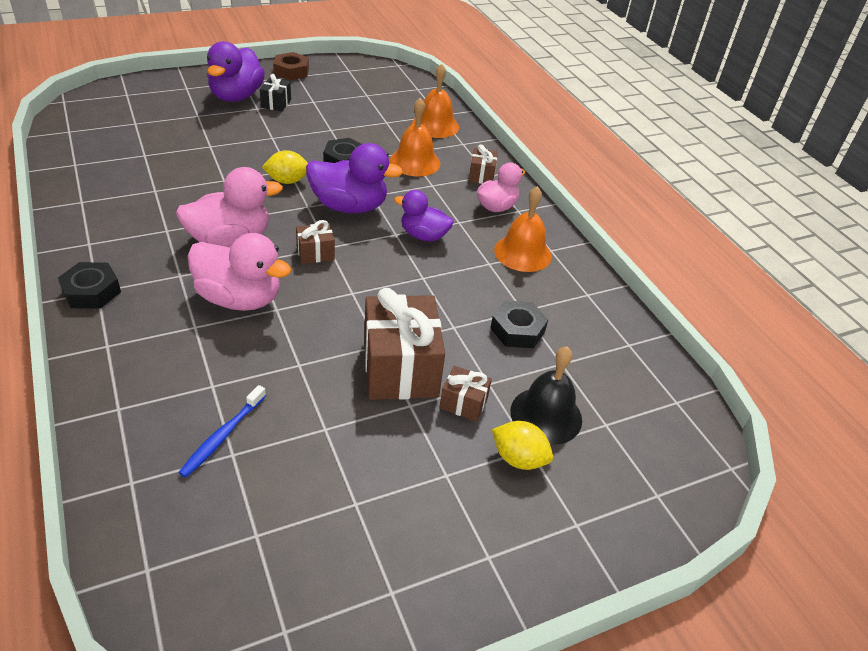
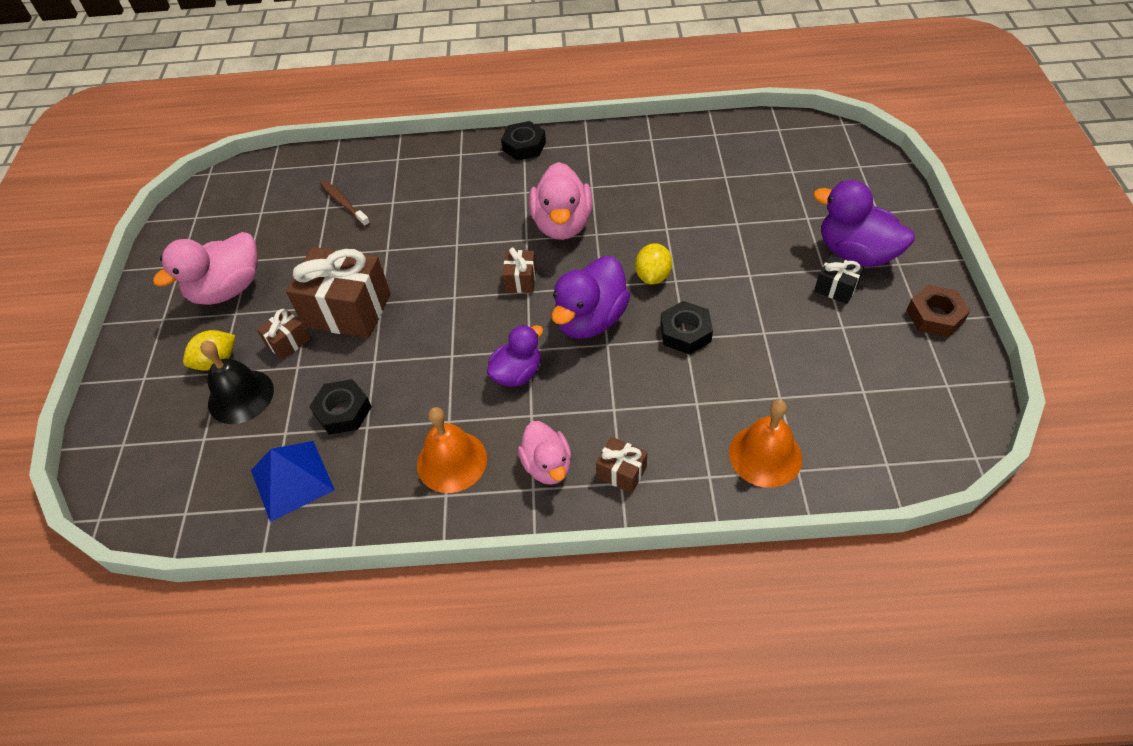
camera: 120 degrees right, 10 degrees up
(222, 436) = (344, 203): blue toothbrush -> brown toothbrush
(240, 298) = (479, 224): pink duck -> pink duck (228, 289)
(415, 162) = (670, 404): orange bell -> none
(599, 340) = (292, 480): none -> blue pyramid

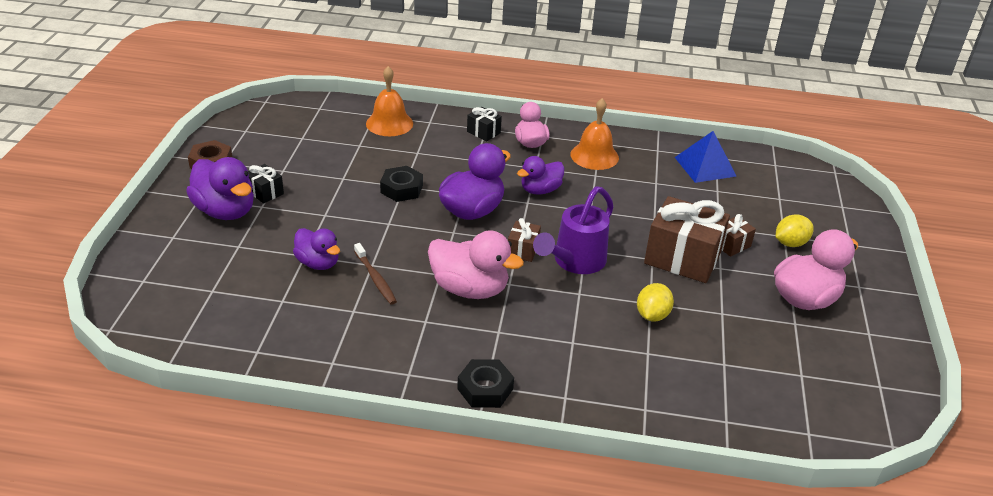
camera: 175 degrees left, 15 degrees down
(241, 396) = (760, 217): black bell -> none
(343, 411) = (675, 194): black nut -> none
(344, 203) = (704, 363): brown toothbrush -> brown toothbrush (375, 278)
(464, 278) = (575, 262): none -> purple watering can
(562, 224) = (470, 289): pink duck -> pink duck turned 105 degrees clockwise
(621, 472) = (483, 132): brown gift -> black gift
(653, 276) = (406, 230): yellow lemon -> yellow lemon (652, 315)
(718, 217) = (318, 263): none -> purple duck

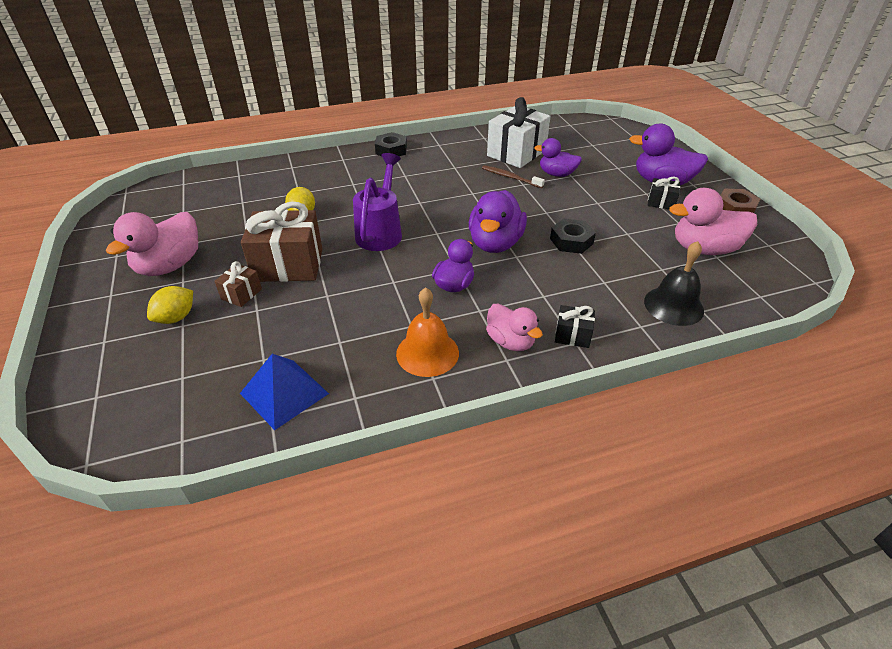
camera: 155 degrees right, 5 degrees up
(324, 314) = (516, 153): none -> white gift
(389, 123) = (673, 305): orange bell -> black bell
(470, 289) = (444, 191): pink duck -> pink duck (704, 249)
(523, 250) = (428, 227): brown gift -> none

